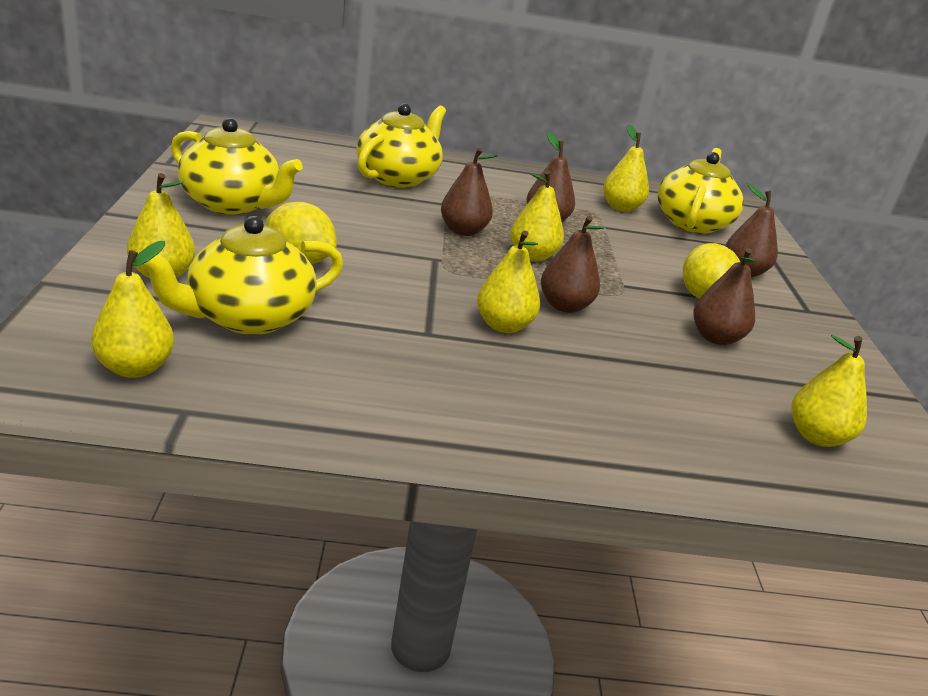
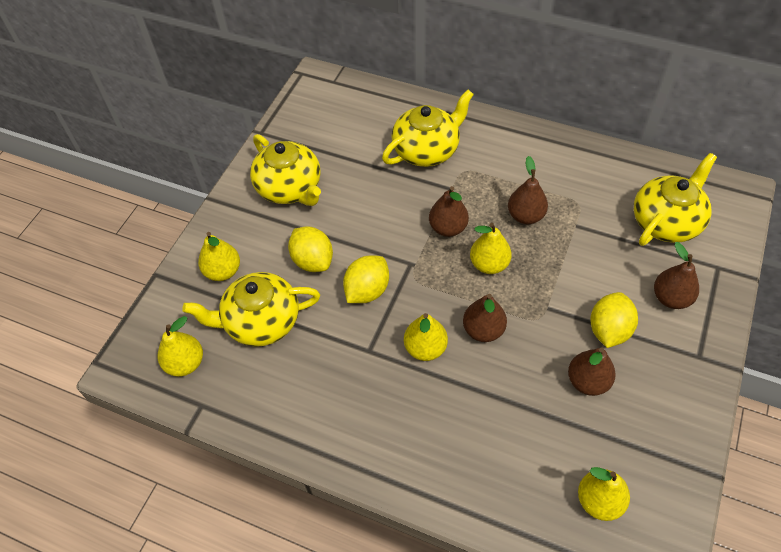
camera: 30 degrees right, 25 degrees up
(392, 282) = (367, 290): none -> yellow lemon
(621, 207) = (607, 196): yellow pear -> none

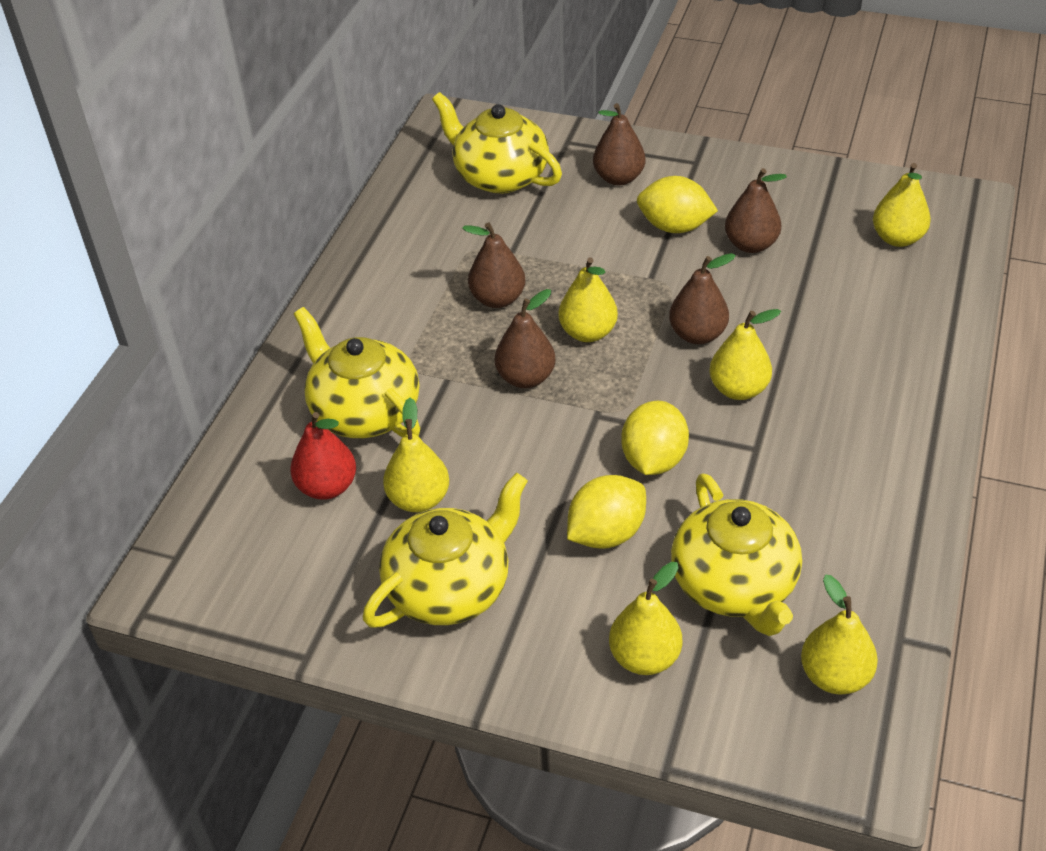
camera: 95 degrees left, 10 degrees down
(354, 175) = (419, 499): none -> yellow pear
(367, 290) = (653, 460): yellow lemon -> yellow lemon turned 75 degrees clockwise
(370, 136) = (327, 487): none -> red pear

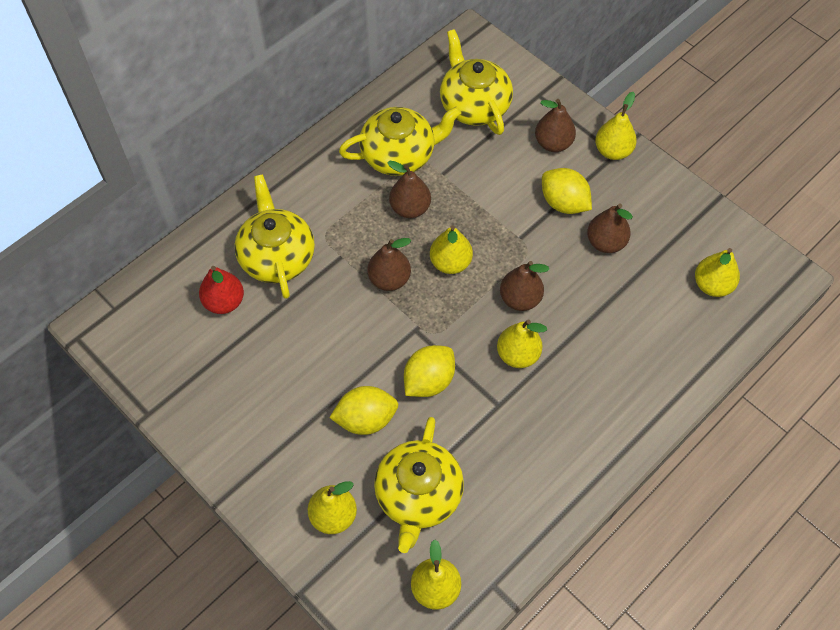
camera: 25 degrees right, 15 degrees up
(419, 499) = (271, 338): yellow pear -> yellow pear (613, 151)
(450, 588) = (252, 409): yellow teapot -> yellow teapot (399, 155)

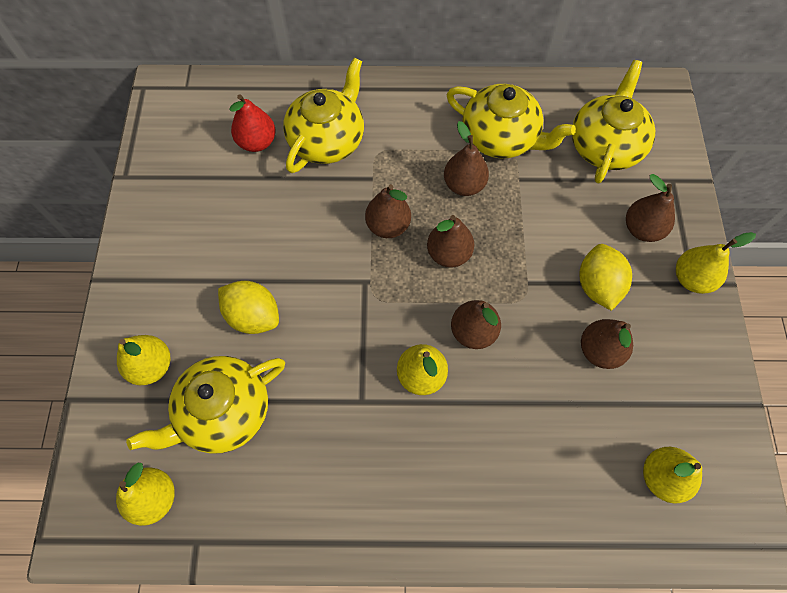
camera: 45 degrees right, 5 degrees up
(429, 381) = (330, 330): yellow lemon -> none
(450, 263) = (448, 254): yellow pear -> brown pear

